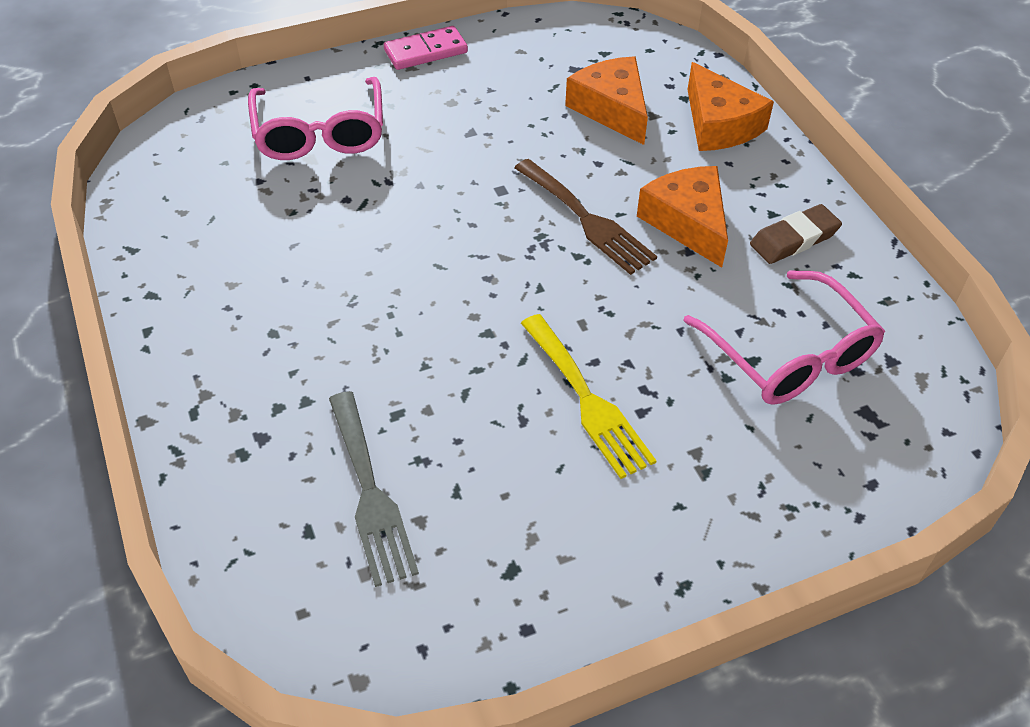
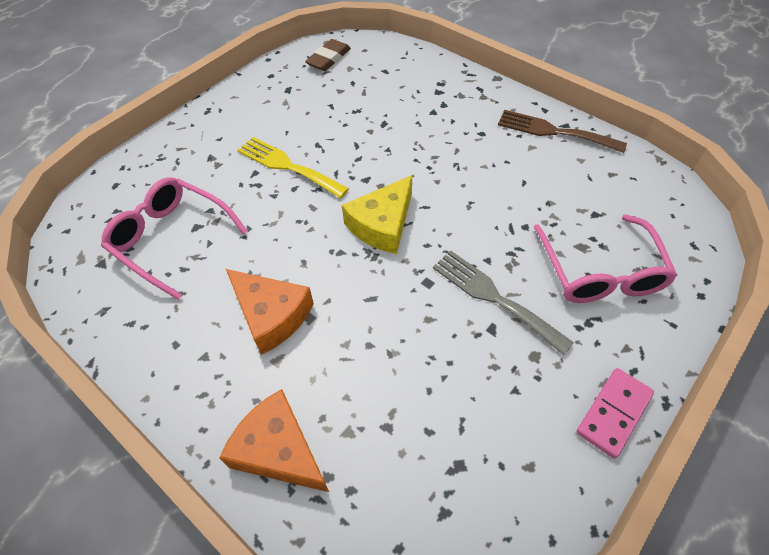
camera: 155 degrees right, 5 degrees up
(320, 133) = (600, 272): pink glasses -> pink glasses turned 150 degrees counterclockwise
(370, 494) = (369, 90): grey fork -> grey fork (494, 297)
(507, 265) = (382, 224): none -> yellow cheese
(587, 220) = (348, 283): brown fork -> brown fork (553, 131)
(612, 109) = (390, 420): orange cheese -> none
(794, 239) = (181, 337): brown eraser -> brown eraser (328, 59)

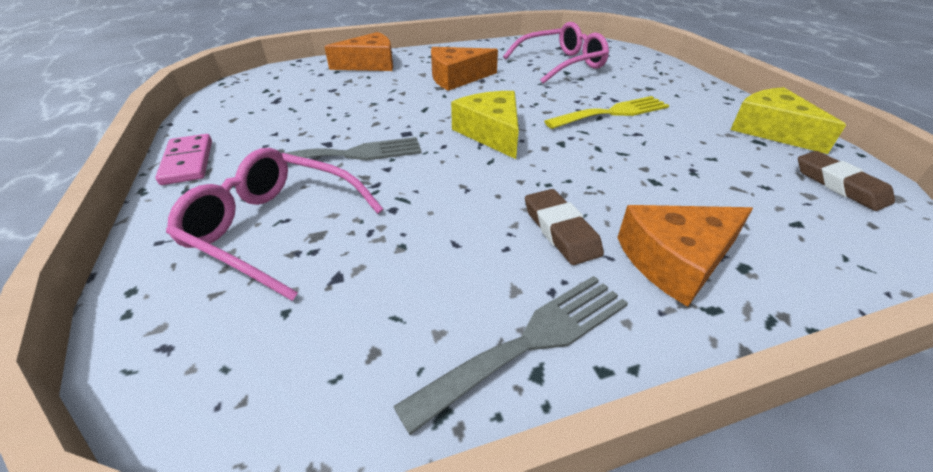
camera: 120 degrees right, 15 degrees down
(265, 85) = (771, 130): none -> yellow cheese
(456, 103) = (676, 260): none -> orange cheese
(472, 146) = (560, 230): none -> brown eraser
(553, 131) = (531, 341): brown fork -> grey fork

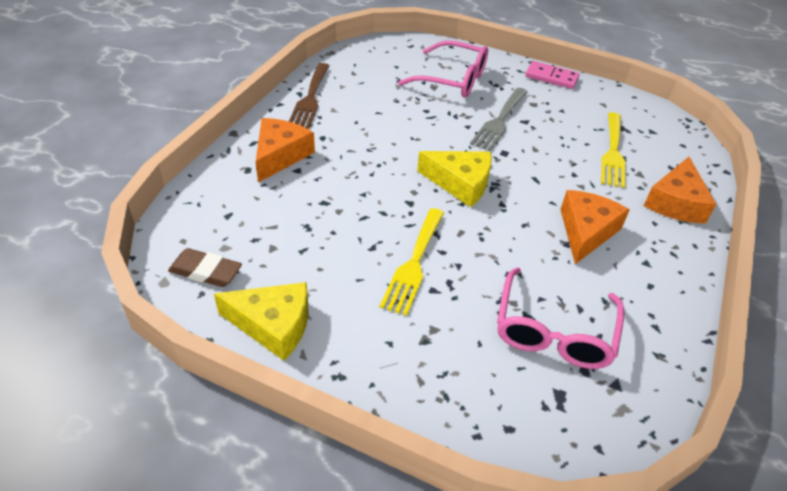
camera: 130 degrees right, 5 degrees up
(275, 228) = (452, 79): pink glasses -> pink glasses turned 45 degrees clockwise
(330, 94) = (613, 152): none -> yellow fork
(531, 341) = (310, 99): grey fork -> brown fork
(560, 230) = (343, 141): brown eraser -> none

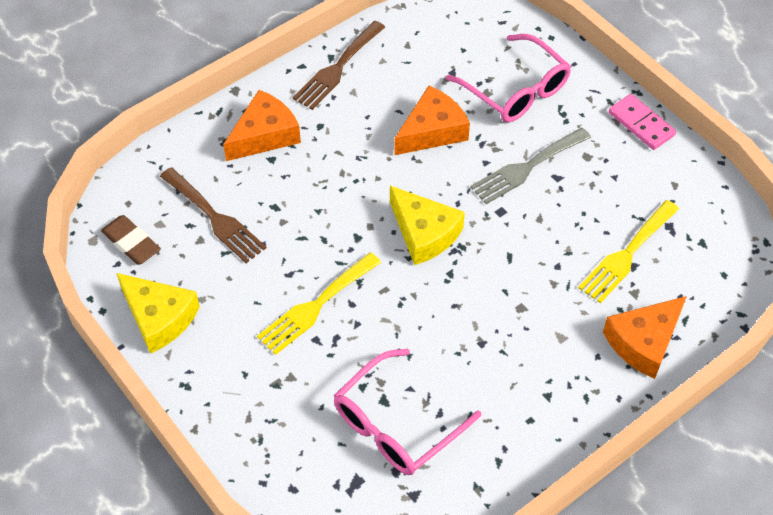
camera: 30 degrees right, 10 degrees up
(276, 227) = (215, 218): none -> brown fork
(586, 231) = (513, 337): orange cheese -> orange cheese (432, 131)

